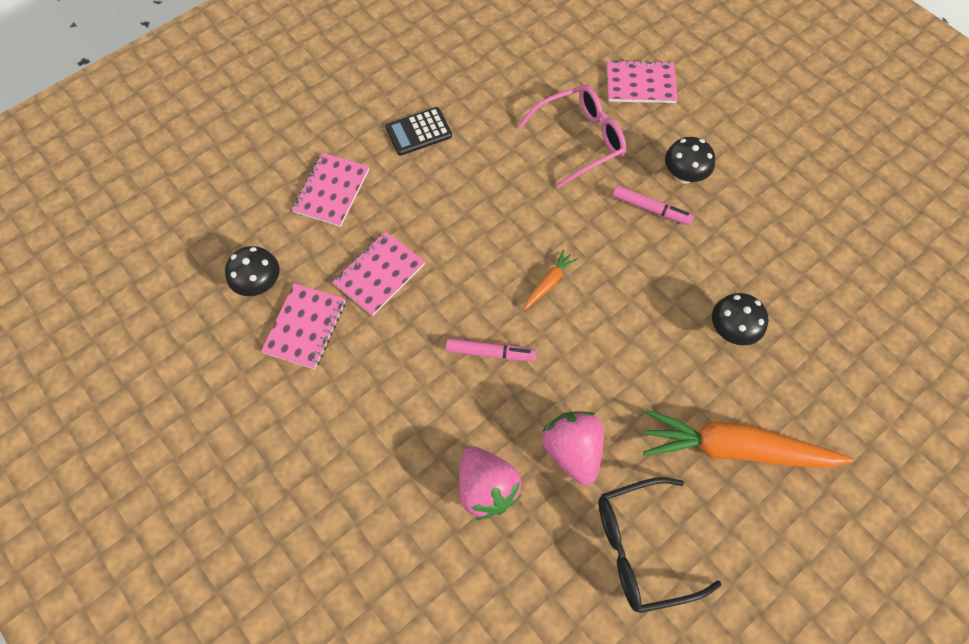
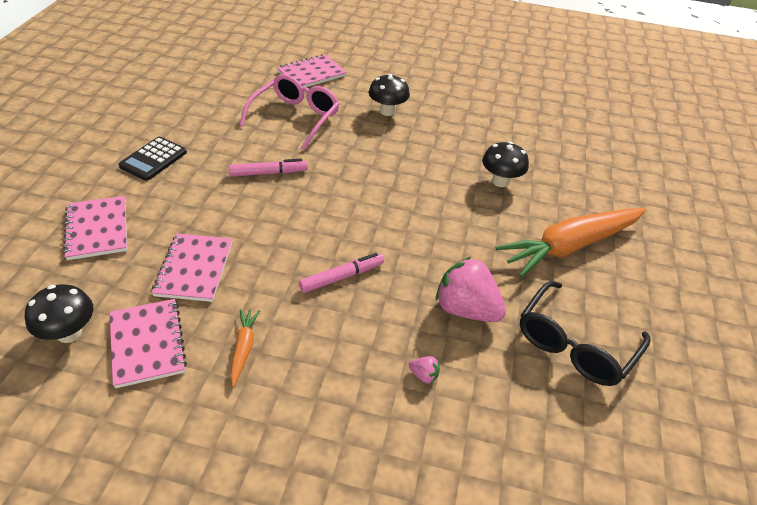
camera: 40 degrees left, 20 degrees down
(486, 488) = (424, 375): pink strawberry -> pink strawberry, size x0.41
(549, 283) = (348, 210): orange carrot -> orange carrot (243, 348)
(651, 209) = (382, 137): pink marker -> pink marker (268, 173)

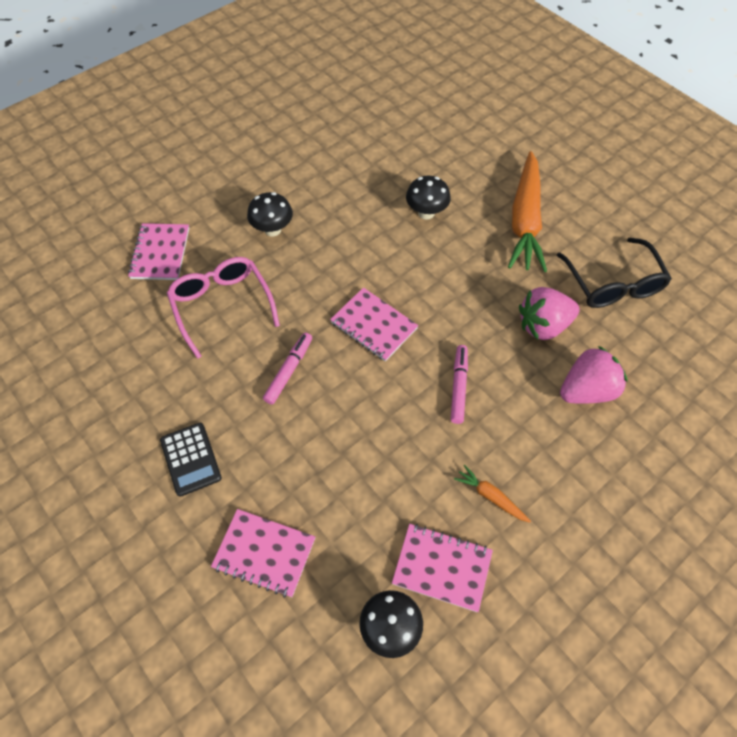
camera: 50 degrees left, 15 degrees up
(194, 269) = (376, 492): pink notebook -> pink notebook (374, 325)
(424, 375) = (586, 390): pink strawberry -> pink strawberry, size x2.44

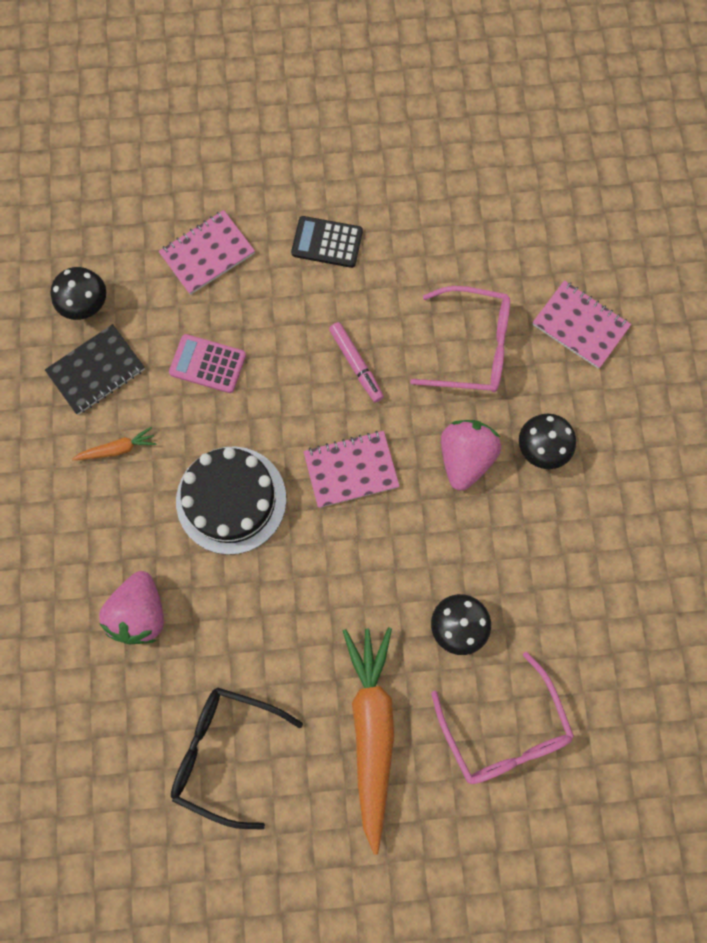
camera: 125 degrees right, 15 degrees up
(367, 478) = (208, 364): none -> pink calculator
(442, 567) = (96, 371): pink notebook -> black notebook
(459, 386) = (231, 500): pink marker -> black cake
(464, 164) = (504, 730): none -> pink glasses
(525, 220) = (371, 730): orange carrot -> orange carrot turned 45 degrees clockwise
(543, 325) = (233, 633): pink strawberry -> pink strawberry (465, 458)

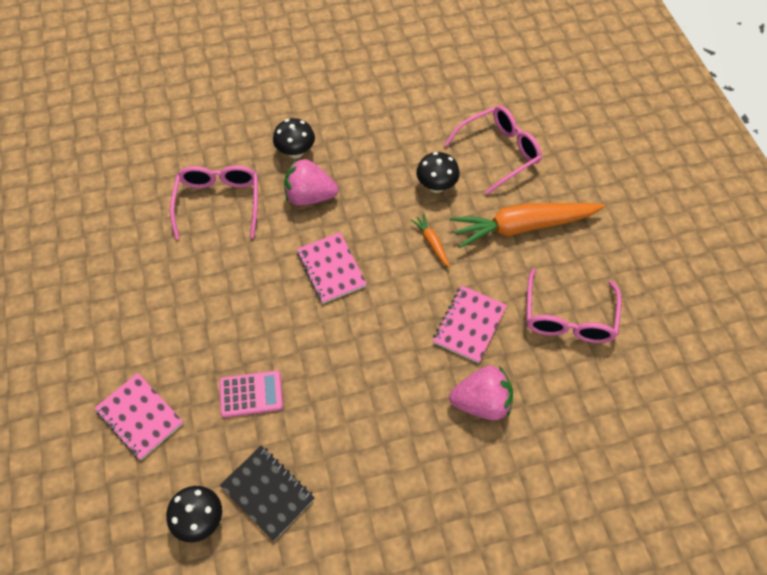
camera: 100 degrees left, 15 degrees down
(117, 449) = (342, 455): orange carrot -> orange carrot (432, 243)
(208, 364) = (251, 394): pink calculator -> pink calculator turned 105 degrees counterclockwise
(226, 752) = (568, 317): black glasses -> pink glasses
(231, 500) = (371, 351): black cake -> none
(327, 242) = (127, 318): black calculator -> none
(356, 364) = (240, 279): pink marker -> none
(580, 326) = (195, 139): pink notebook -> pink notebook (469, 325)

